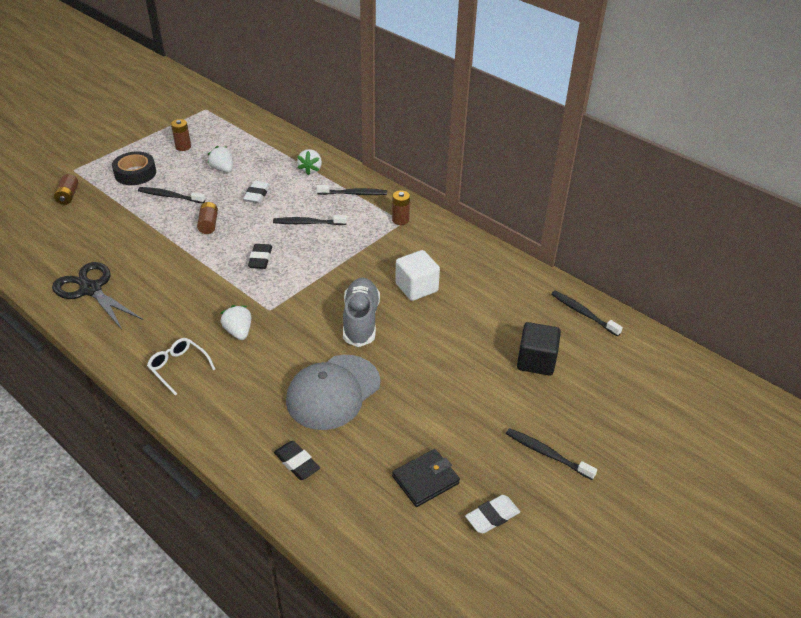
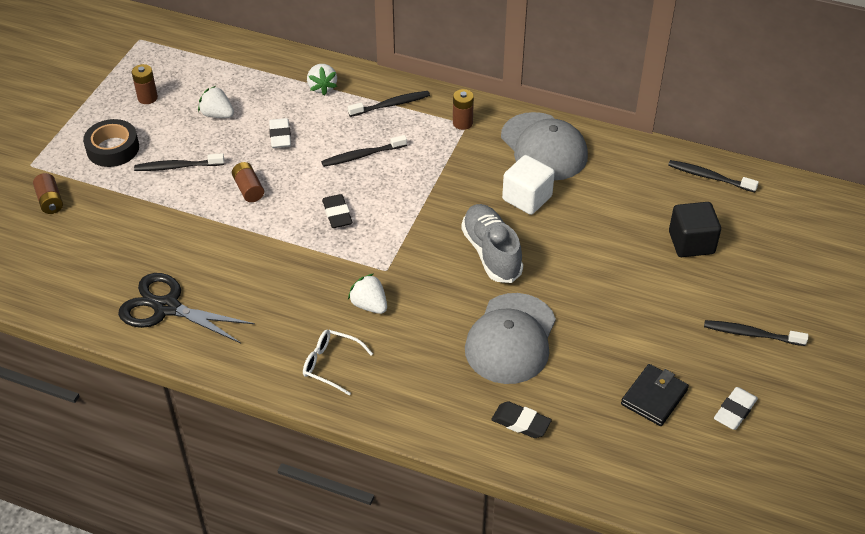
camera: 20 degrees left, 5 degrees up
(454, 254) = (544, 147): none -> grey cap

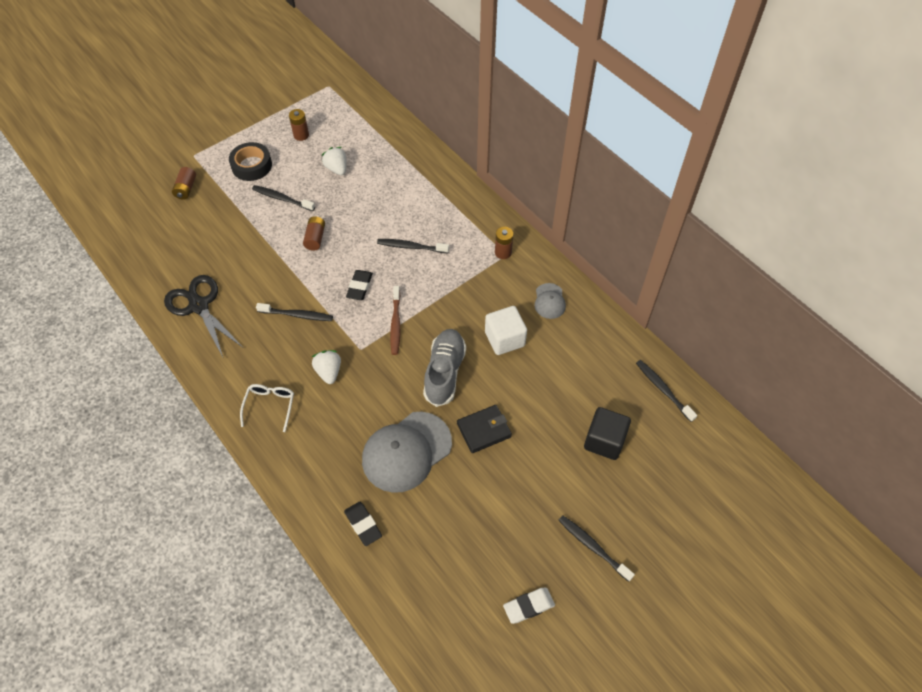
camera: 30 degrees right, 10 degrees up
(280, 136) = (366, 205): white eraser -> none
(322, 87) = (423, 177): white strawberry -> none
(331, 364) = (270, 406): white glasses -> white glasses turned 45 degrees clockwise
(391, 105) = (462, 213): black toothbrush -> black toothbrush (297, 315)
(404, 231) = (395, 324): none -> brown toothbrush
(544, 147) = (549, 301): grey cap -> grey cap, size x0.49
(654, 397) = (475, 559): black wallet -> black wallet (484, 430)

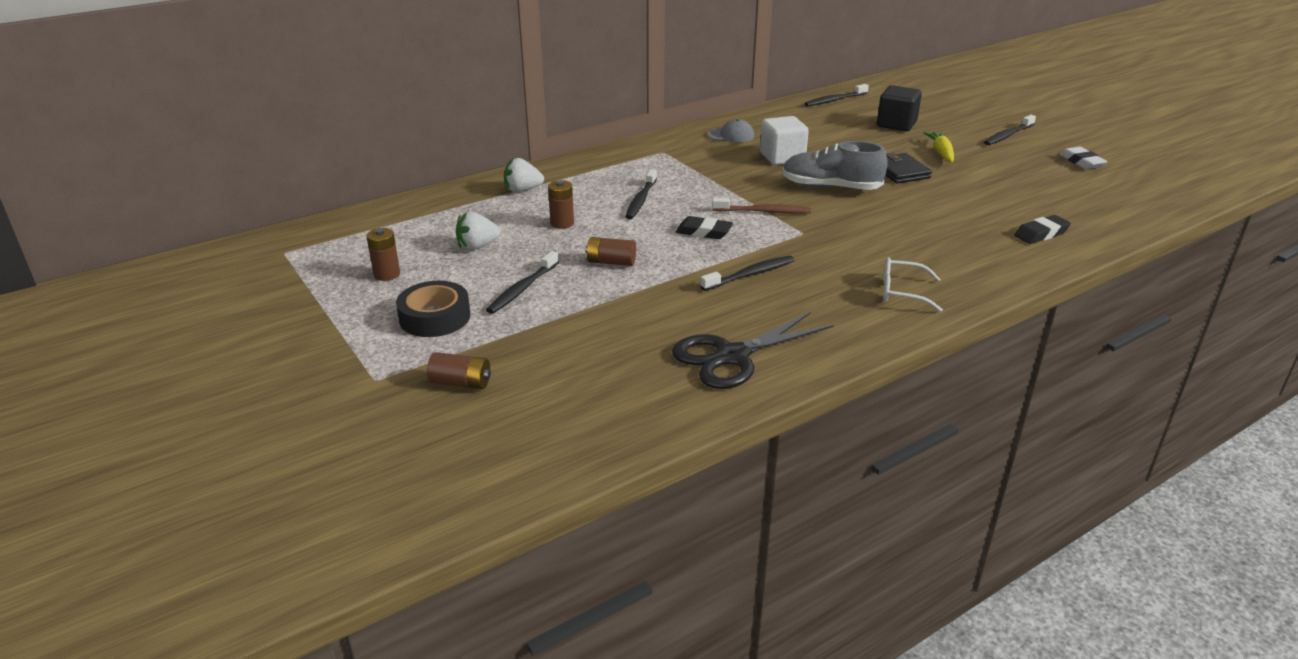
camera: 85 degrees left, 25 degrees down
(297, 315) = (750, 274): black toothbrush -> black toothbrush turned 45 degrees clockwise
(329, 372) = (841, 253): white strawberry -> white strawberry (522, 190)
(406, 452) = (940, 209): grey cap -> none
(503, 252) = (659, 152): brown battery -> brown battery (562, 223)
(534, 472) = (941, 153): none -> yellow carrot

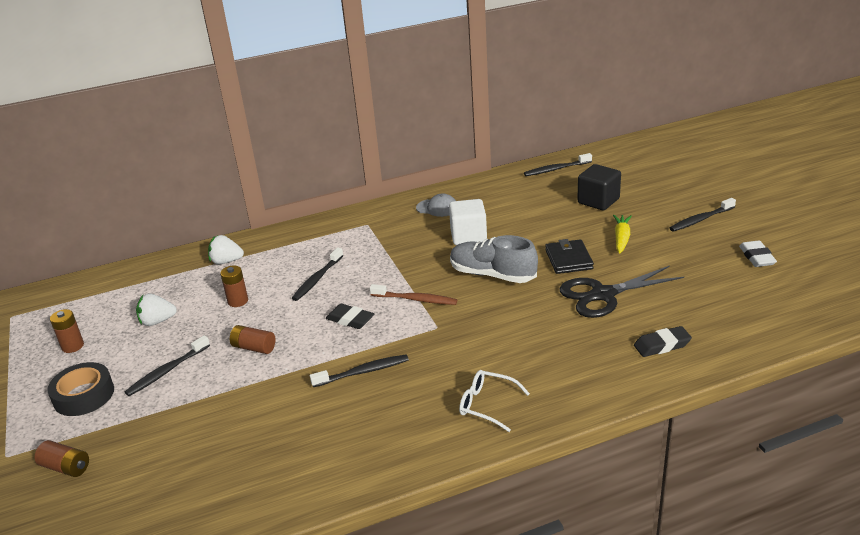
camera: 15 degrees right, 0 degrees up
(732, 356) = (295, 464): black scissors -> black scissors (603, 295)

